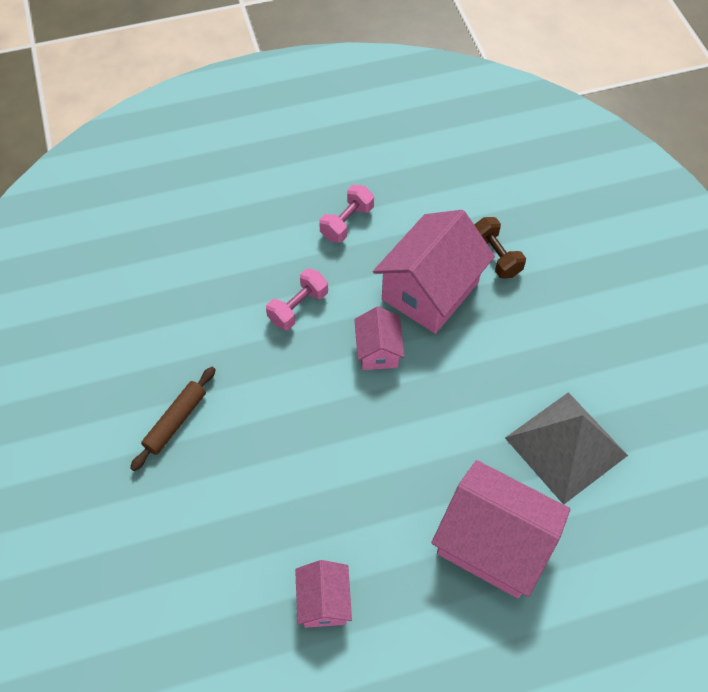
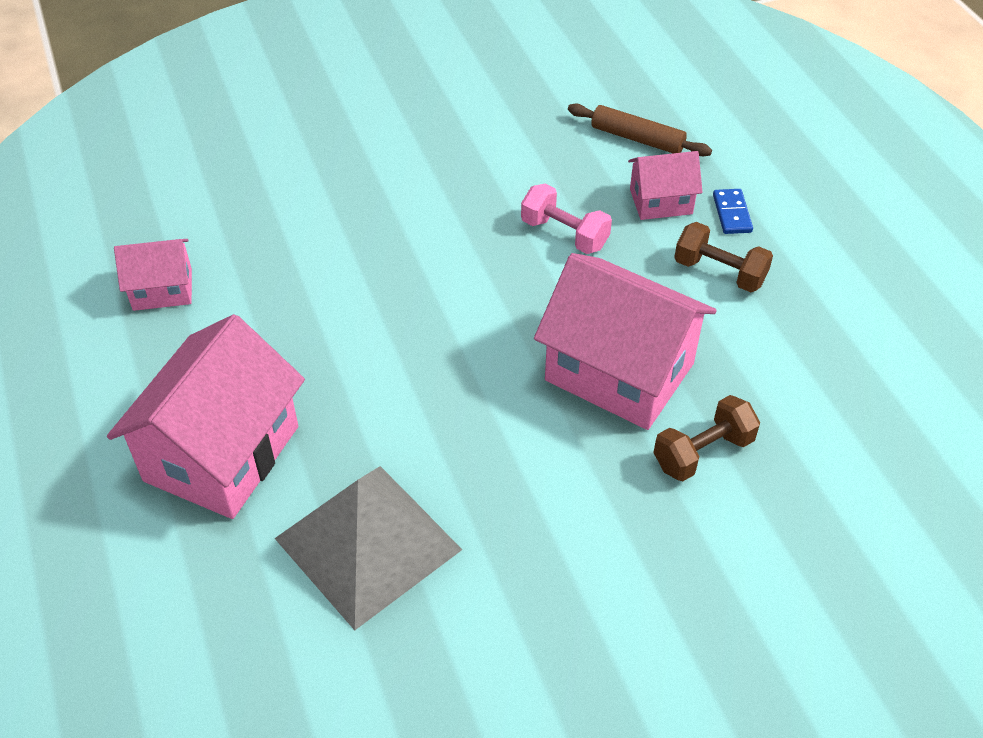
camera: 85 degrees right, 10 degrees down
(175, 421) = (390, 146): brown rolling pin -> brown rolling pin (637, 138)
(291, 206) = (732, 213): none -> blue domino
(347, 222) = (719, 272): pink dumbbell -> brown dumbbell
(378, 350) = (508, 319): pink house -> pink house (661, 201)

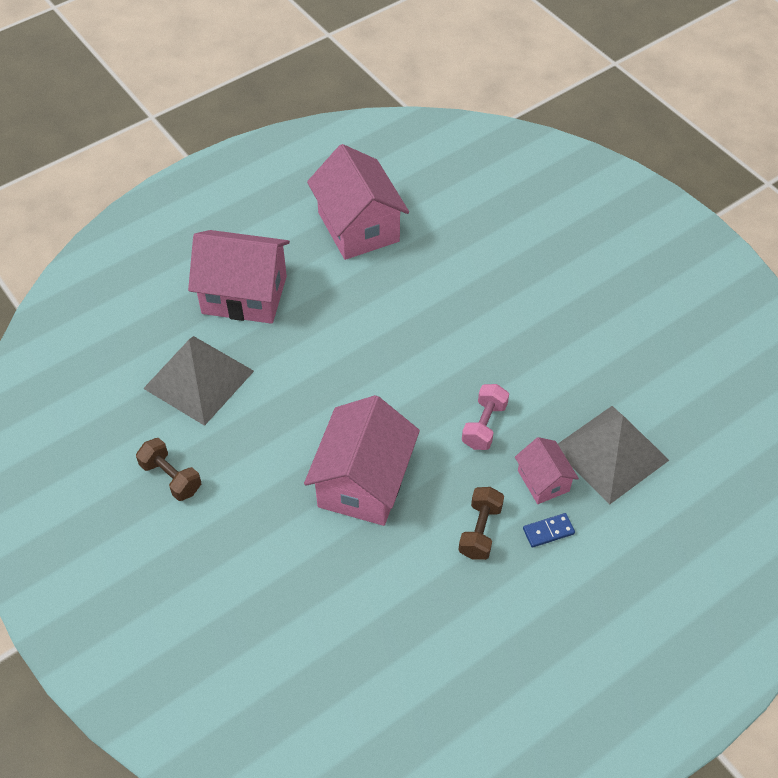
camera: 75 degrees right, 5 degrees up
(162, 289) = (358, 227): pink house -> pink house, size x1.91
(637, 138) = (610, 453): brown rolling pin -> grey pyramid
(703, 452) = (307, 542): brown dumbbell -> brown dumbbell (171, 477)

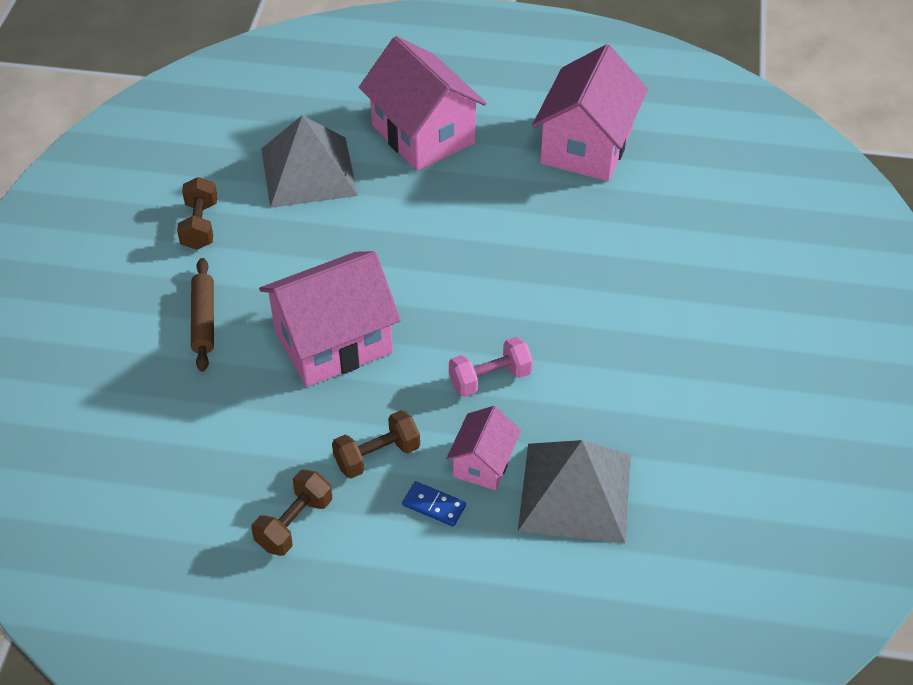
camera: 45 degrees right, 5 degrees down
(260, 539) = (204, 320): none -> brown rolling pin
(485, 617) = (294, 523): none -> brown dumbbell

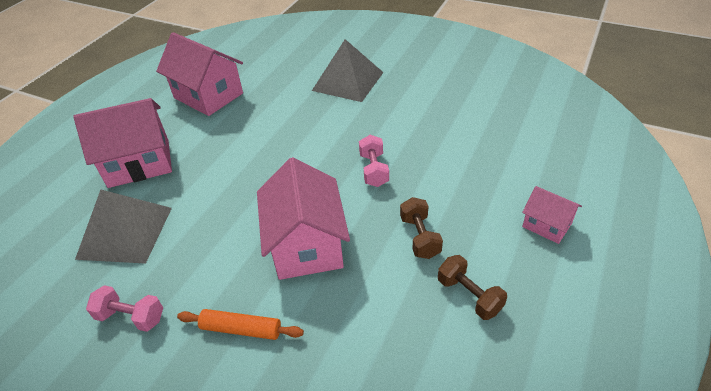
camera: 70 degrees left, 5 degrees down
(200, 226) = (131, 317): brown dumbbell -> pink dumbbell
(204, 320) = (241, 329): brown rolling pin -> orange rolling pin
(434, 505) = (469, 215): blue domino -> none
(483, 463) = (440, 185): pink house -> pink house (546, 225)
(575, 492) = (471, 150): grey pyramid -> grey pyramid (348, 81)

